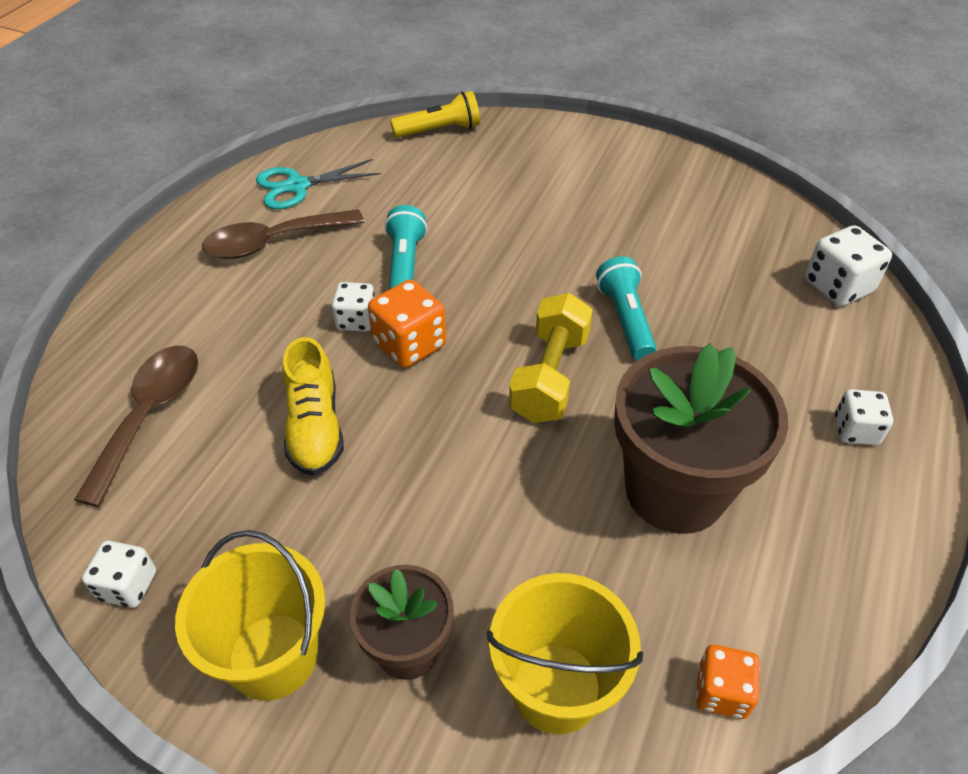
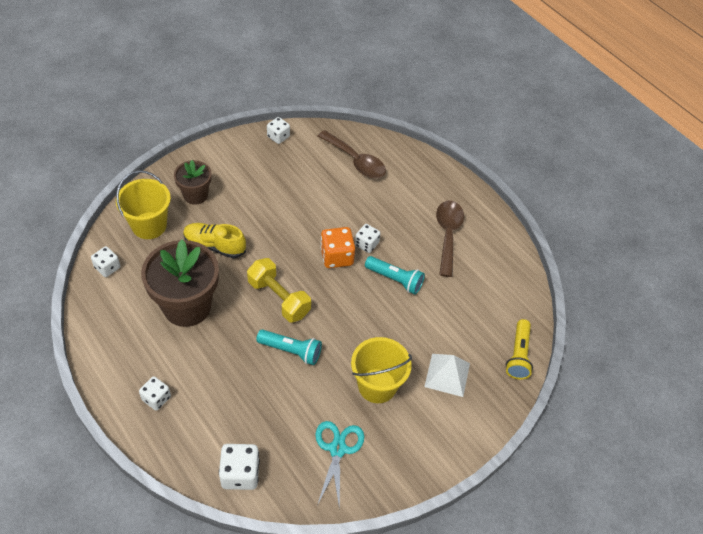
camera: 115 degrees right, 5 degrees up
(273, 656) = (222, 162): yellow bucket -> yellow bucket (377, 385)
(297, 186) = (494, 261): turquoise scissors -> turquoise scissors (337, 449)
(315, 427) = (311, 206): yellow shoe -> yellow shoe (214, 246)
(520, 172) = (447, 375): none -> white pyramid
(721, 692) = (107, 267): orange dice -> white dice

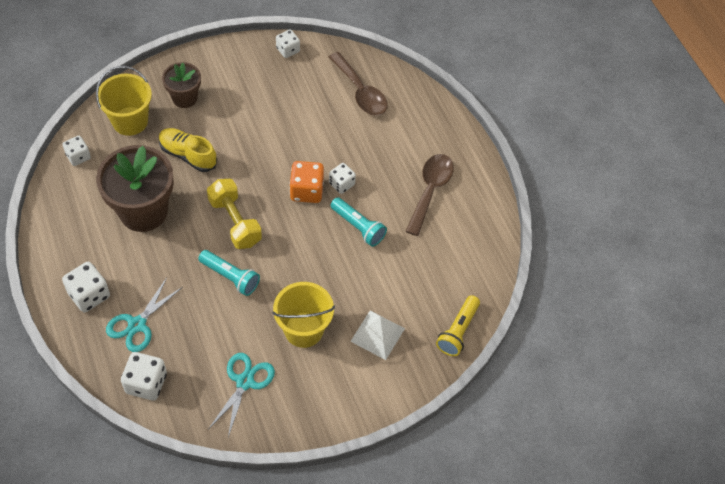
camera: 15 degrees right, 5 degrees up
(156, 398) = (89, 295): white dice -> white dice, size x1.53
(213, 417) = (137, 324): none -> turquoise scissors

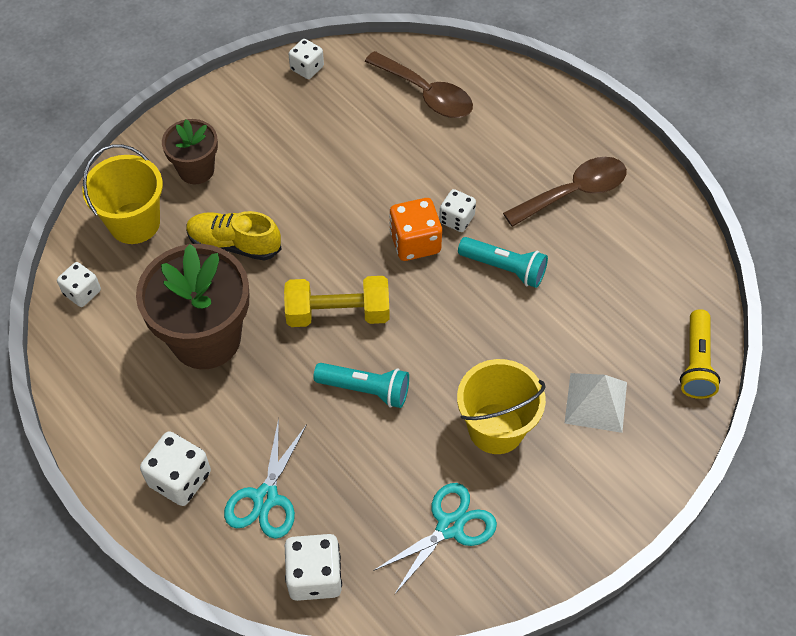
camera: 15 degrees left, 0 degrees up
(235, 222) = (338, 313): yellow dumbbell -> yellow dumbbell turned 45 degrees counterclockwise
(245, 382) = (450, 527): turquoise scissors -> turquoise scissors turned 45 degrees clockwise
(430, 190) = (574, 192): brown spoon -> brown spoon turned 60 degrees clockwise

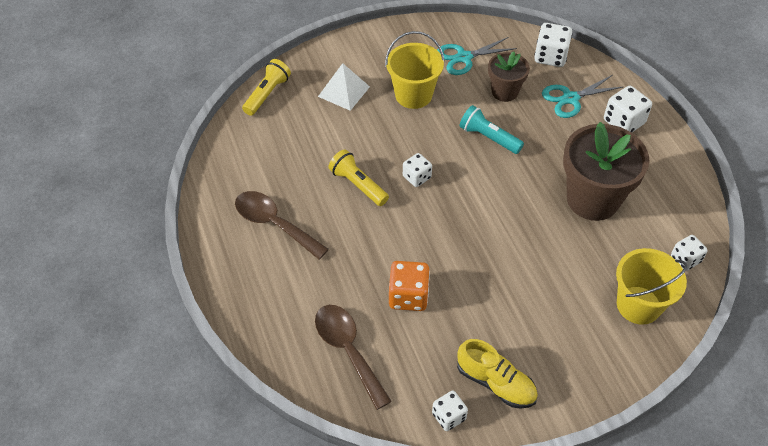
camera: 160 degrees left, 5 degrees down
(196, 170) = (578, 338): brown flower pot -> brown flower pot (504, 92)
(234, 244) = (557, 262): yellow shoe -> yellow shoe (496, 383)
(266, 498) = (570, 98): turquoise scissors -> turquoise scissors turned 150 degrees counterclockwise
(338, 313) = (491, 189): yellow dumbbell -> none
(415, 242) = (415, 222): orange dice -> orange dice (408, 296)
(456, 219) = (375, 230): white dice -> white dice (416, 177)
(504, 268) = (358, 185): turquoise flashlight -> yellow flashlight
(574, 192) = (274, 224): brown spoon -> brown spoon turned 45 degrees clockwise

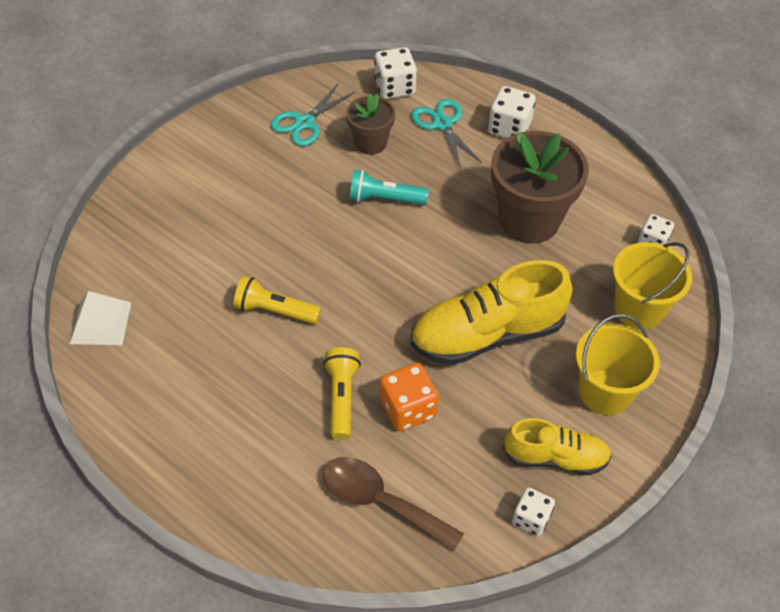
camera: 30 degrees left, 0 degrees up
(267, 94) = (102, 251): yellow flashlight -> yellow flashlight (342, 398)
(274, 224) = (205, 398): brown spoon -> none
(344, 91) = (192, 212): white pyramid -> white pyramid (101, 323)
(413, 95) = (274, 185): yellow bucket -> yellow bucket (605, 392)
(416, 177) = (335, 274): white dice -> none
(502, 270) = (487, 335): none -> yellow shoe
(570, 98) = (442, 124): turquoise scissors -> turquoise scissors turned 120 degrees clockwise

